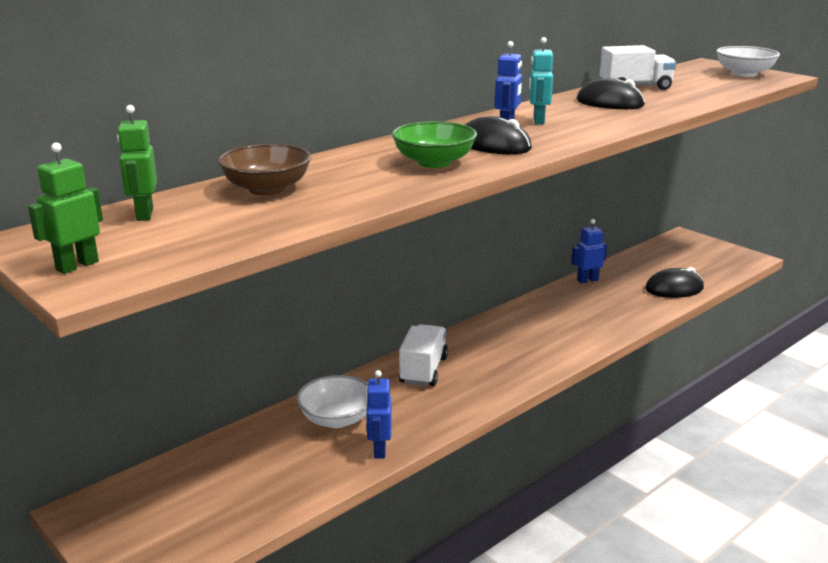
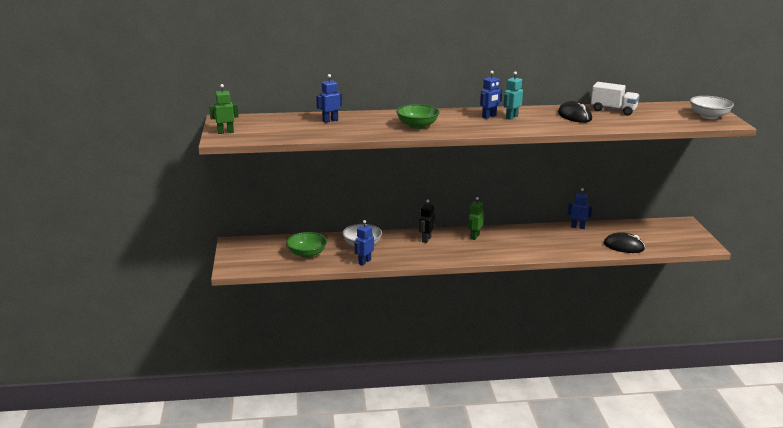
camera: 35 degrees right, 0 degrees up
(144, 214) = (272, 120): green robot -> green robot (474, 237)
(259, 476) = (307, 254): none -> green bowl
(267, 189) = (330, 121): brown bowl -> blue robot
(423, 370) = (426, 239): white truck -> black robot
(494, 145) = (462, 124): black mouse -> none

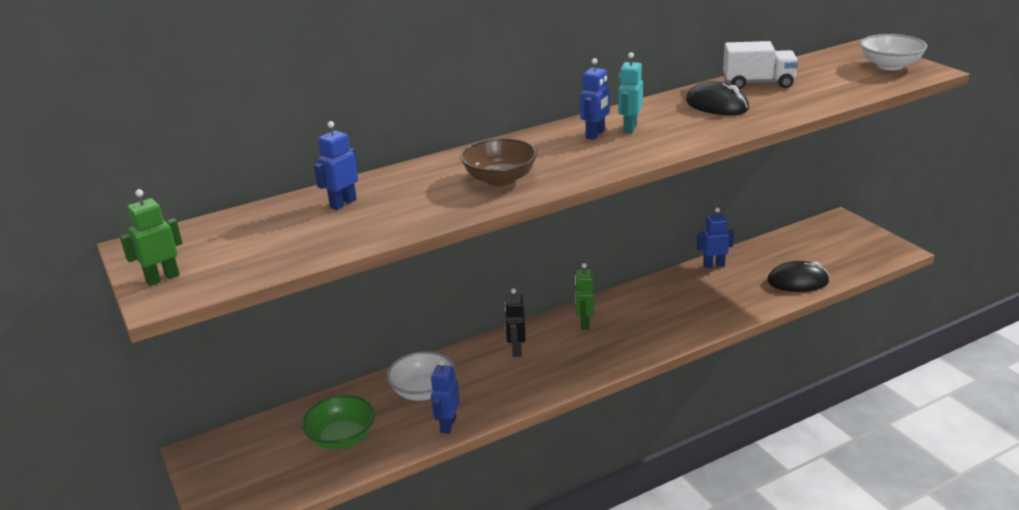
camera: 20 degrees left, 5 degrees up
(417, 126) = (500, 179): green bowl -> brown bowl

